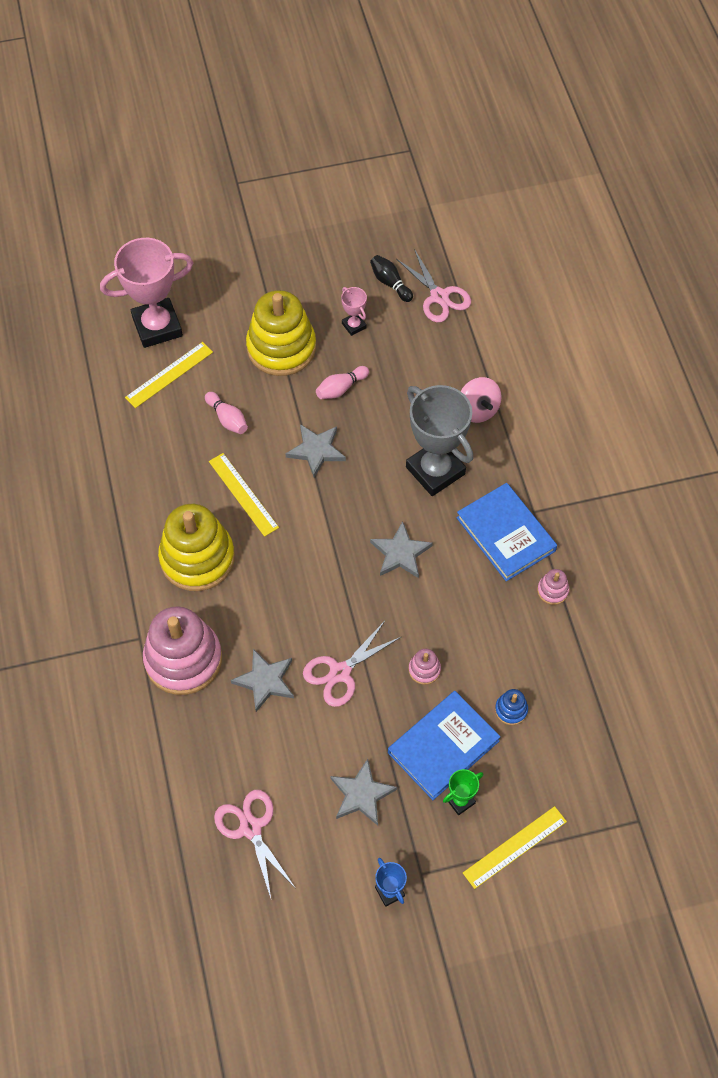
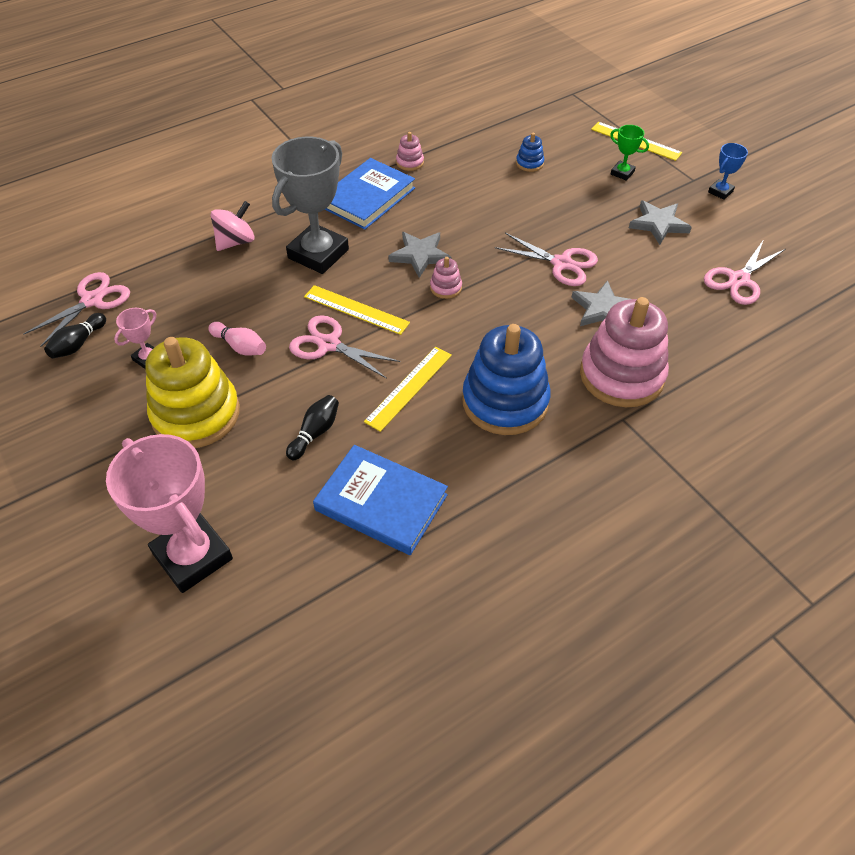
camera: 110 degrees left, 10 degrees down
(169, 375) = (268, 514): yellow ruler -> yellow ruler (356, 309)
(197, 558) = (505, 401): yellow stacking toy -> blue stacking toy
(227, 419) = (315, 433): pink bowling pin -> black bowling pin
(316, 450) = (329, 344): grey star -> pink scissors
(424, 670) = (525, 215): pink stacking toy -> pink stacking toy (446, 287)
(443, 747) = (585, 190): blue book -> blue book (381, 502)

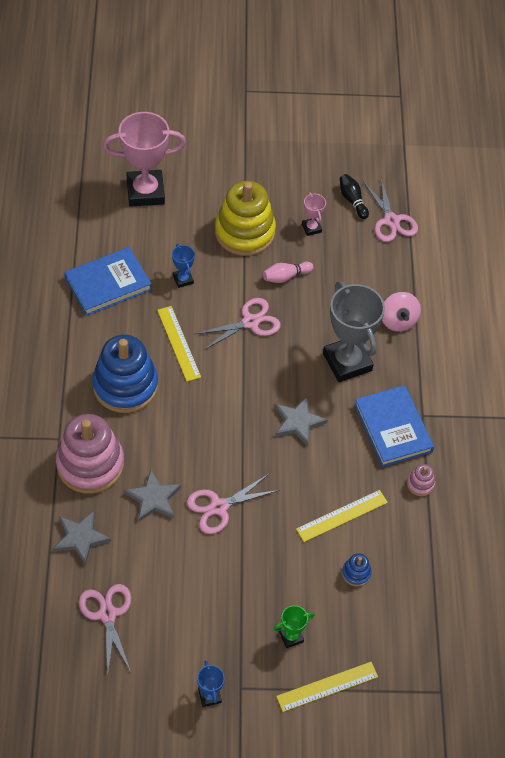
camera: 120 degrees right, 5 degrees up
(315, 433) = (183, 279): black bowling pin -> blue trophy
(356, 309) = (271, 353): yellow ruler -> yellow ruler (342, 516)
(446, 287) = (252, 417): pink stacking toy -> none
(658, 224) = (208, 610): grey star -> grey star (80, 538)

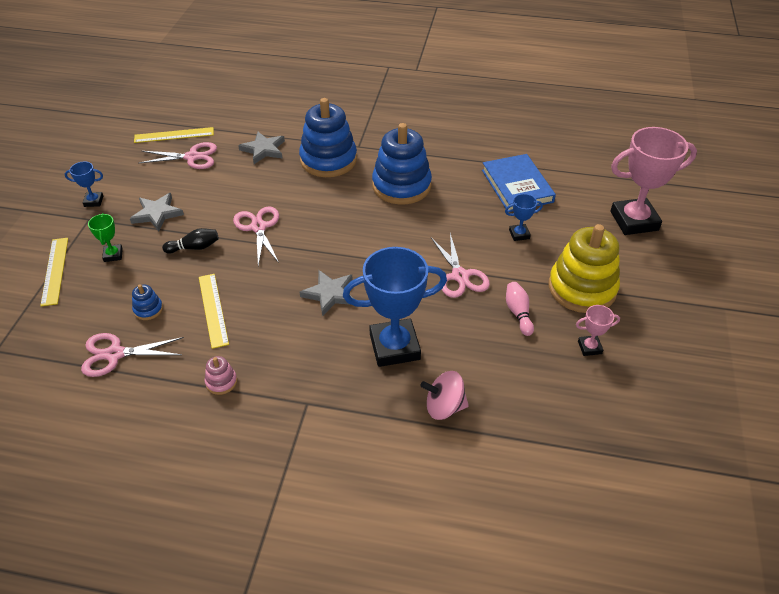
camera: 105 degrees right, 10 degrees down
(90, 464) = (328, 160): pink stacking toy -> blue stacking toy
(145, 192) = (634, 221): pink trophy -> pink trophy turned 75 degrees clockwise
(154, 498) = (283, 190): grey star -> grey star (157, 214)
(178, 343) = (442, 223): yellow ruler -> yellow ruler (174, 135)
(347, 362) = (394, 347): grey trophy -> blue trophy
(352, 200) = (637, 396): black bowling pin -> black bowling pin (194, 247)
(391, 221) = (604, 432): pink scissors -> pink scissors (115, 354)
(393, 428) = (298, 371): blue book -> none

